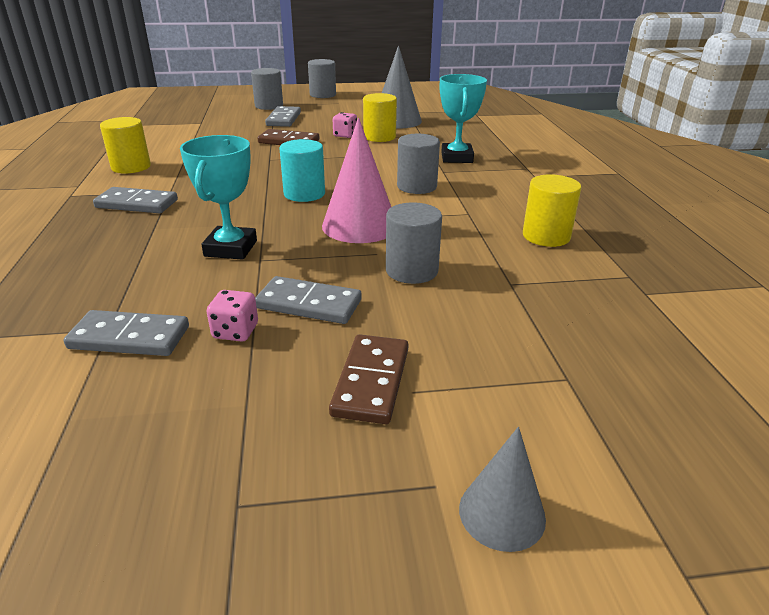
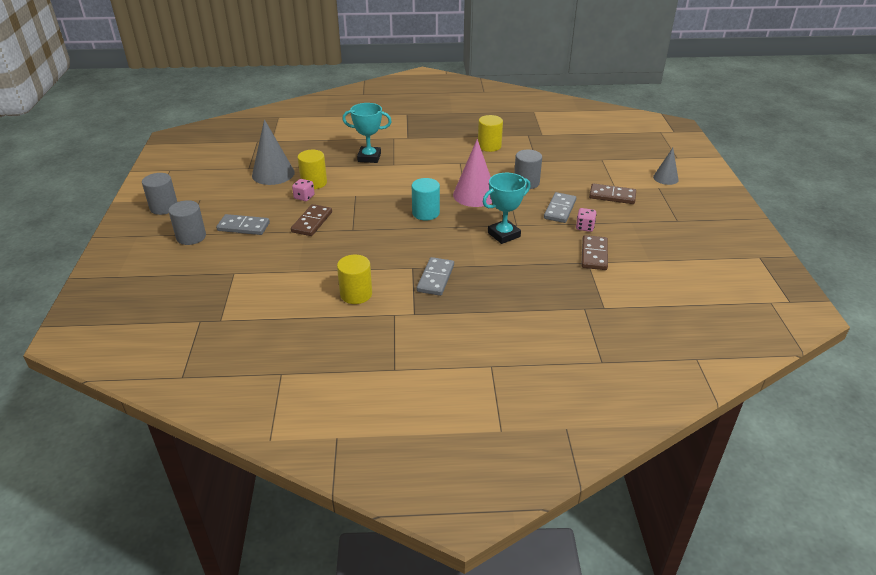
camera: 85 degrees left, 5 degrees up
(129, 338) = (594, 254): grey domino -> brown domino
(230, 248) = (504, 235): turquoise trophy -> turquoise trophy turned 45 degrees counterclockwise
(417, 186) = (419, 174): grey cylinder -> none

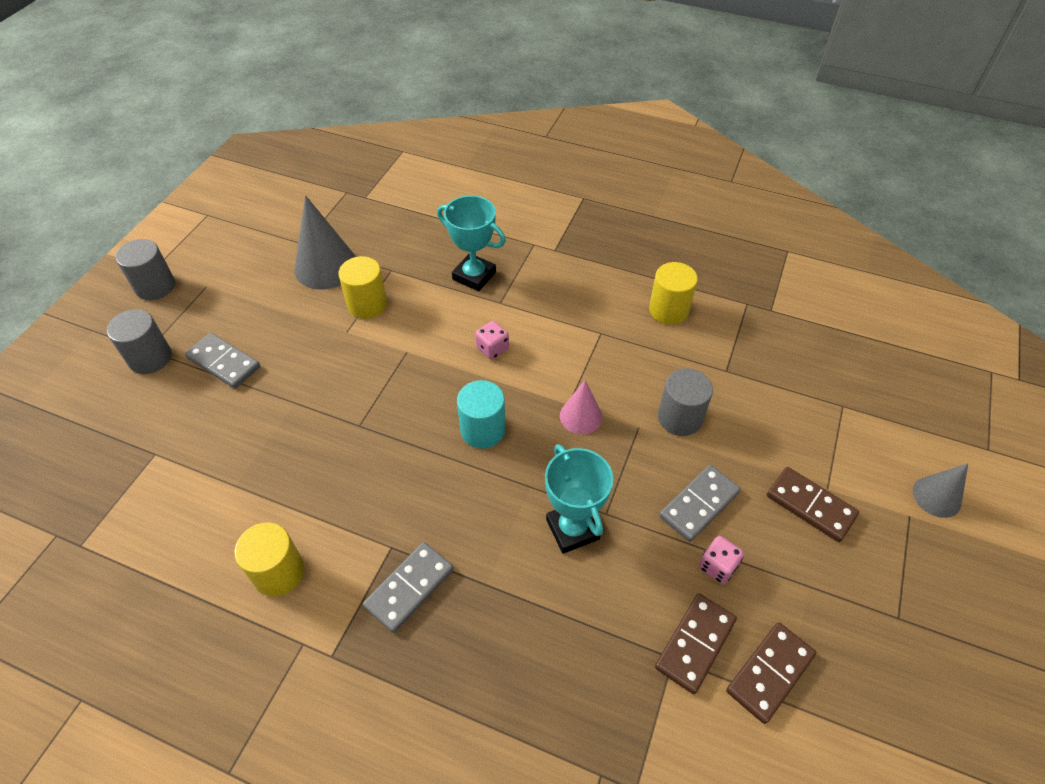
camera: 25 degrees right, 15 degrees up
(304, 197) = (336, 330): pink dice -> pink dice (492, 348)
(312, 222) = (315, 387): brown domino -> brown domino (770, 673)
(475, 195) = (581, 416): pink cone -> pink cone, size x0.58
(504, 235) = (572, 529): turquoise trophy -> turquoise trophy turned 75 degrees clockwise

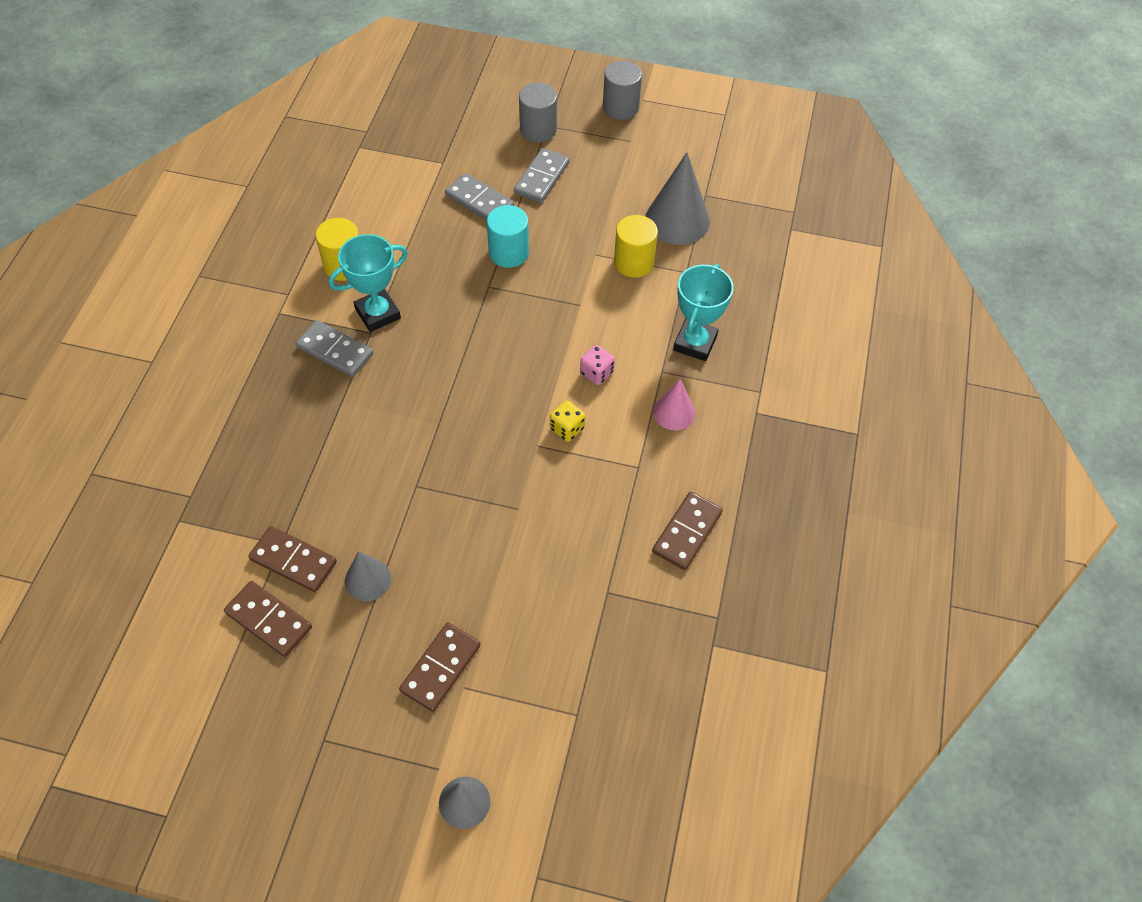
camera: 80 degrees right, 5 degrees up
(483, 430) = (496, 378): turquoise cylinder -> turquoise cylinder (508, 253)
(553, 378) = (567, 428): none -> yellow dice
(572, 529) = (397, 460): turquoise trophy -> turquoise trophy (378, 313)
(581, 416) = (523, 457): pink cone -> pink cone (674, 412)
(668, 310) = (687, 532): yellow cylinder -> brown domino
(679, 418) = (534, 546): grey cylinder -> none
(699, 504) = (432, 564): grey domino -> grey domino (479, 201)
(717, 566) = (368, 579): pink dice -> grey cone

